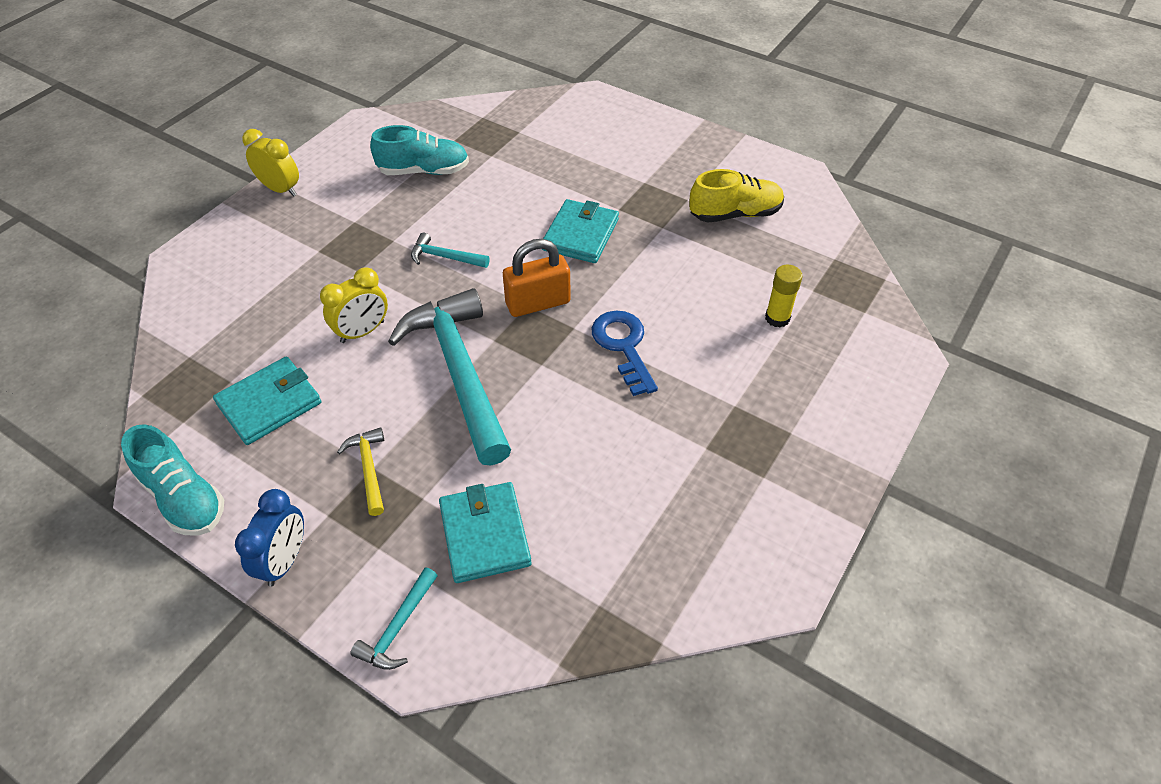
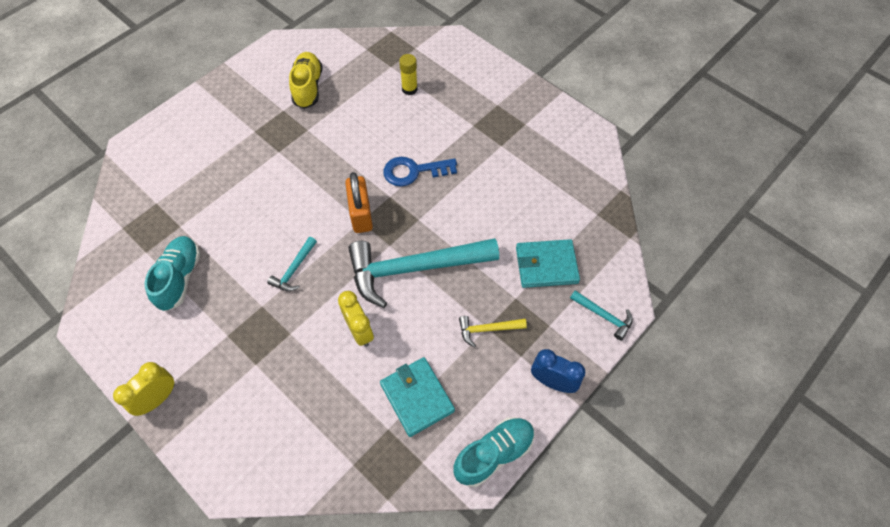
camera: 80 degrees left, 10 degrees up
(580, 235) = (298, 179): turquoise wallet -> none

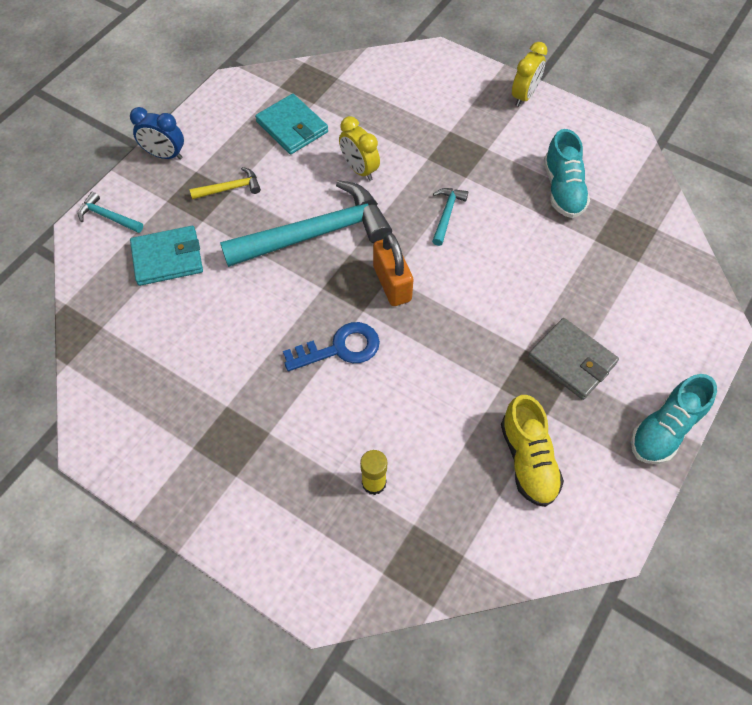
camera: 170 degrees right, 0 degrees up
(249, 139) = (571, 360): none -> grey wallet
(493, 454) = (218, 99): turquoise shoe -> turquoise shoe (665, 429)

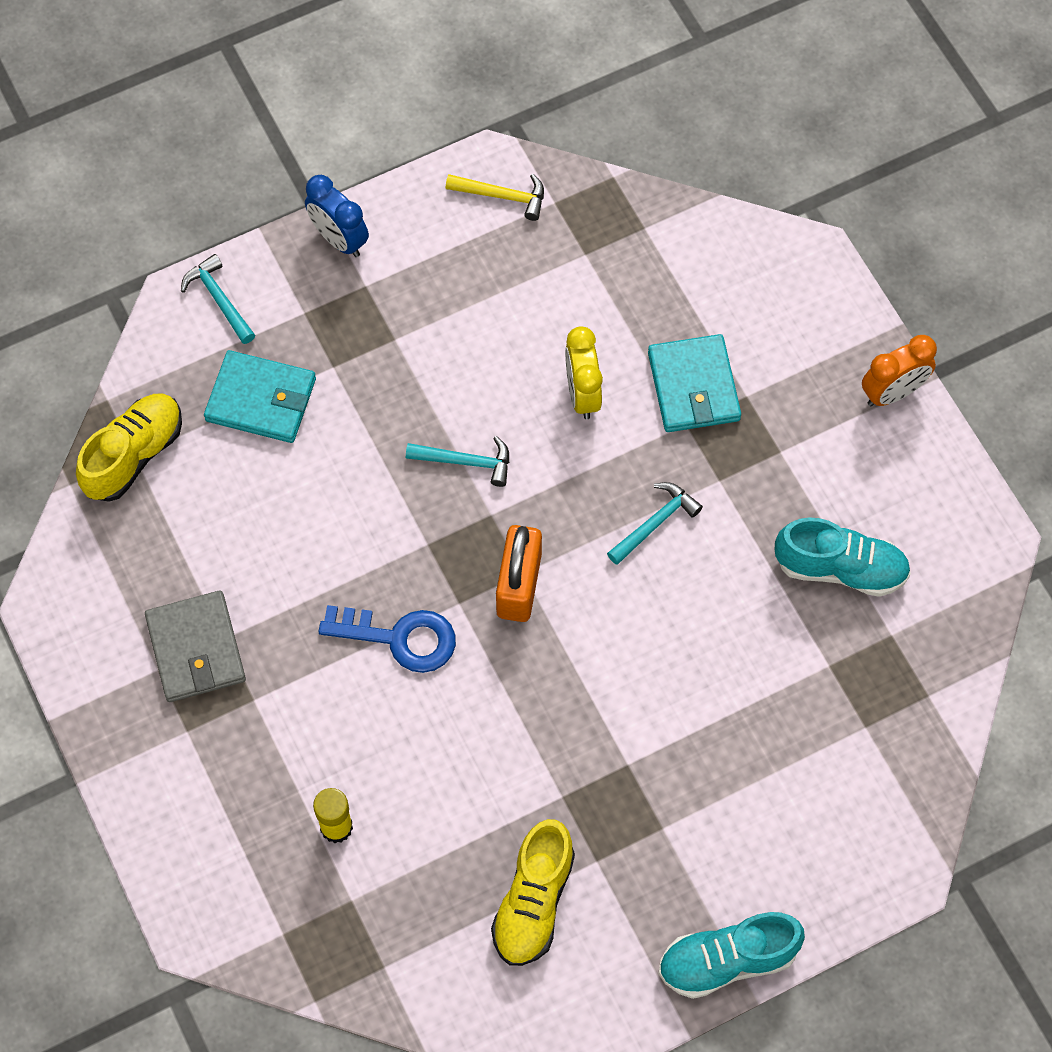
camera: 30 degrees right, 5 degrees up
(101, 327) = (134, 455): none -> yellow shoe
(230, 188) = (395, 336): yellow hammer -> yellow hammer (502, 196)
(292, 127) = (532, 279): turquoise wallet -> turquoise wallet (693, 386)
(316, 234) = (466, 462): turquoise hammer -> turquoise hammer, size x0.43
(524, 96) = (892, 393): yellow clock -> orange clock
(563, 189) = (840, 568): turquoise shoe -> turquoise shoe turned 105 degrees counterclockwise
(571, 360) = (675, 811): grey wallet -> grey wallet (196, 649)

